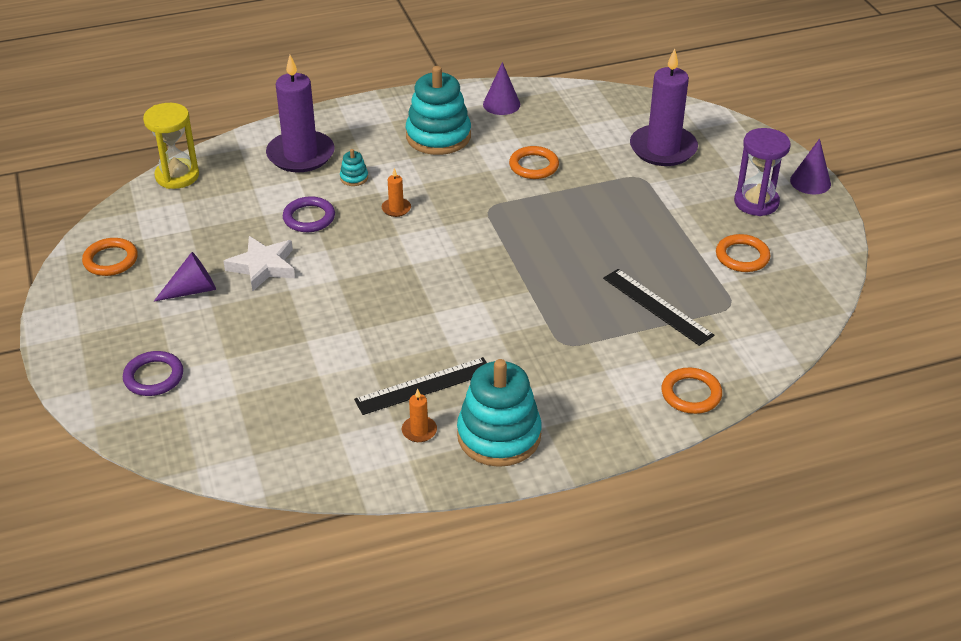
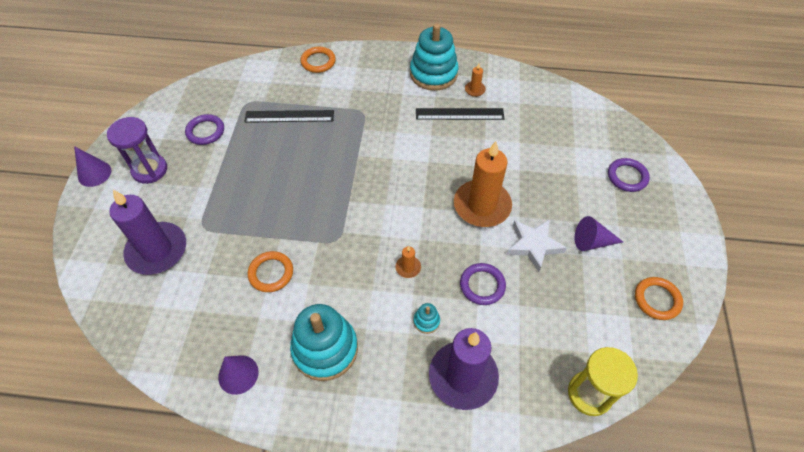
camera: 155 degrees left, 15 degrees up
(340, 286) = (482, 206): none -> orange candle
(657, 306) = (289, 116): black ruler -> black ruler turned 75 degrees counterclockwise
(742, 256) = (205, 131): orange ring -> purple ring

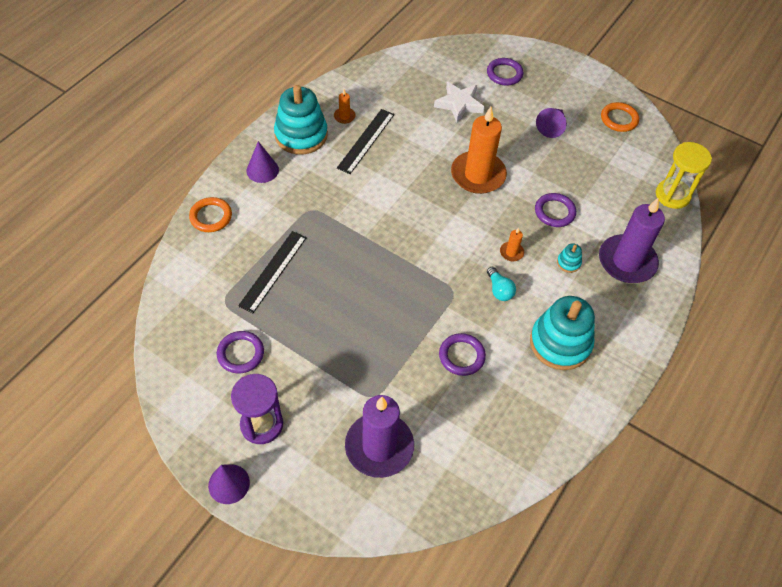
camera: 65 degrees left, 0 degrees up
(238, 374) = (554, 417): purple cone -> purple cone (262, 170)
(271, 273) = (461, 356): orange ring -> purple ring
(358, 274) = (499, 290): none -> turquoise light bulb
(533, 245) = (535, 162): white star -> white star (459, 104)

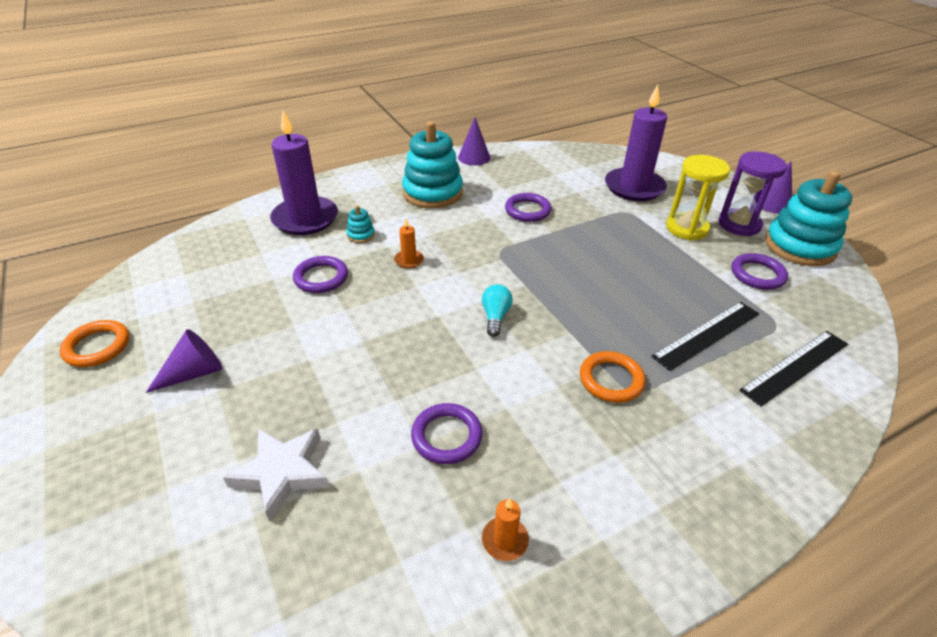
camera: 150 degrees left, 15 degrees down
(211, 217) = (800, 437): orange ring -> orange ring (611, 380)
(262, 170) = (700, 486): purple cone -> purple cone (474, 157)
(301, 135) = (608, 532): turquoise stacking toy -> turquoise stacking toy (799, 246)
(366, 141) = (492, 468): black ruler -> black ruler (795, 366)
(478, 175) = (366, 348): orange candle -> none
(499, 290) = (451, 238): turquoise light bulb -> turquoise light bulb (495, 316)
(504, 74) = (139, 503): purple ring -> purple ring (447, 436)
(672, 195) = (179, 249): yellow hourglass -> yellow hourglass (686, 228)

